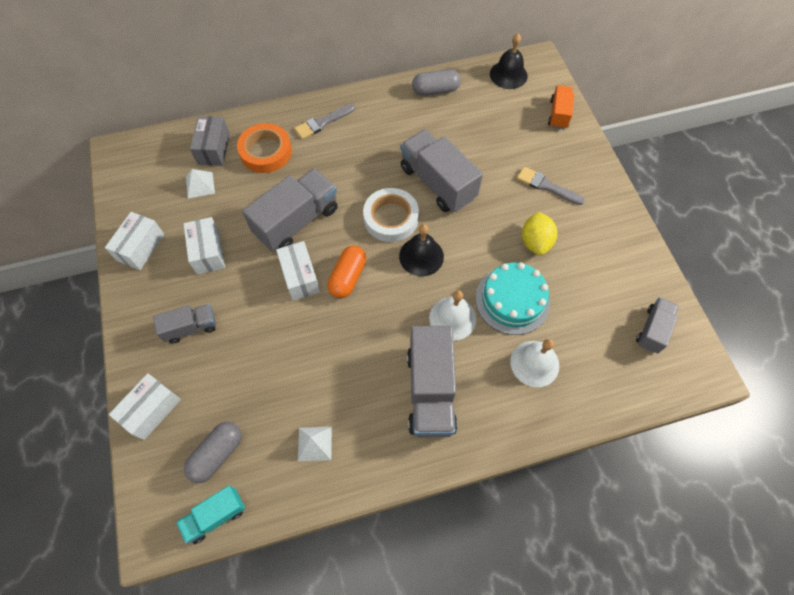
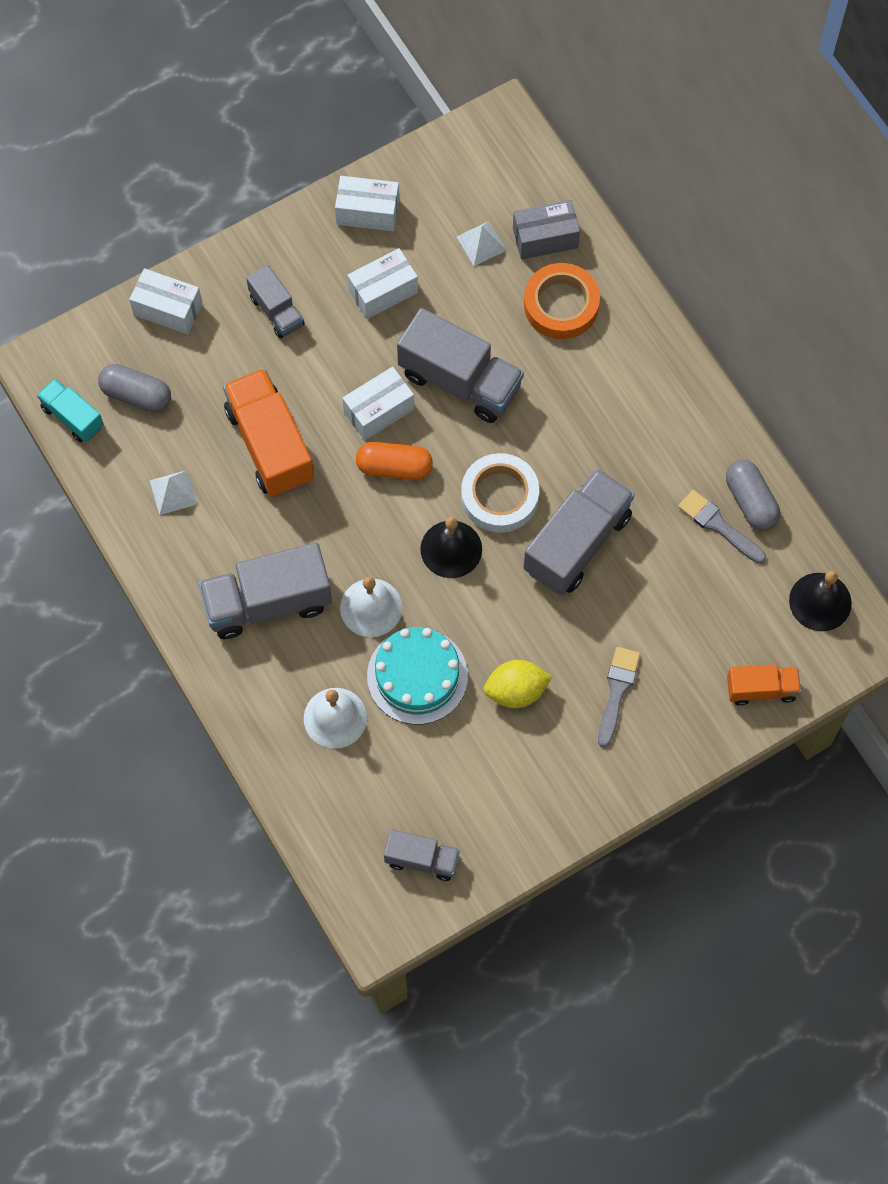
camera: 75 degrees right, 5 degrees up
(300, 358) = (270, 445): none -> orange truck
(322, 123) = (636, 362): grey brush -> grey brush (718, 525)

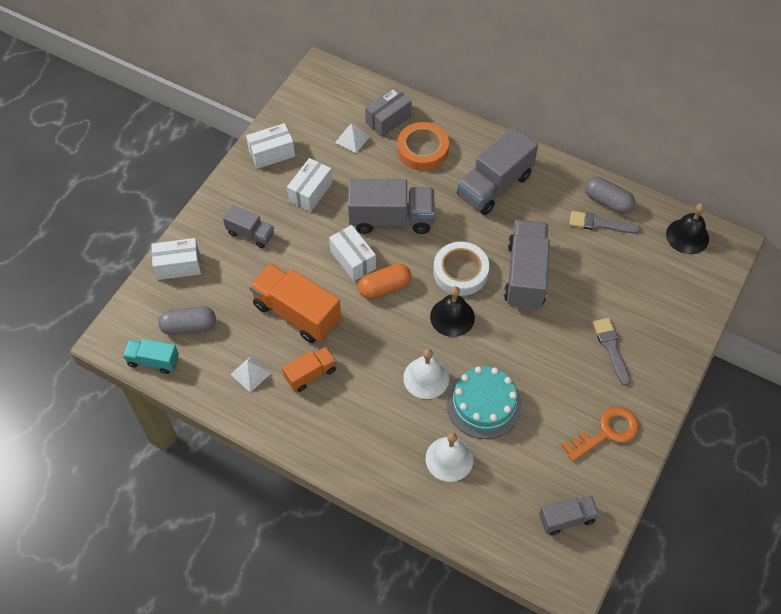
camera: 30 degrees left, 10 degrees down
(267, 602) = (357, 409): grey truck -> grey truck (494, 185)
(379, 411) = (353, 260): white box -> white box turned 60 degrees counterclockwise
(516, 691) = (551, 380): yellow lemon -> none
(538, 788) = (606, 432): none -> orange key
(761, 689) = (692, 302): orange truck -> orange truck (310, 374)

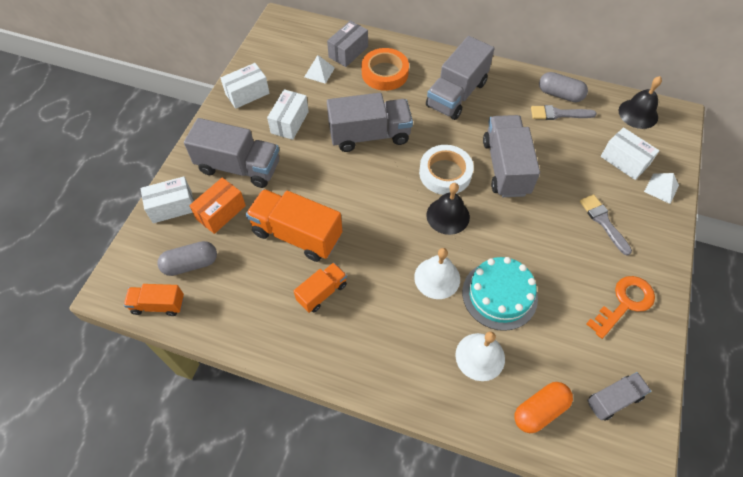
camera: 10 degrees left, 0 degrees up
(153, 361) = (158, 305): turquoise truck -> orange truck
(225, 279) = (221, 212): none -> orange box
(250, 234) = (239, 167): grey truck -> grey truck, size x1.80
(250, 373) = (261, 301): white pyramid -> white pyramid (661, 188)
(353, 260) = (341, 177): white box -> white box (624, 161)
(384, 287) = (377, 198): orange capsule -> orange capsule (539, 410)

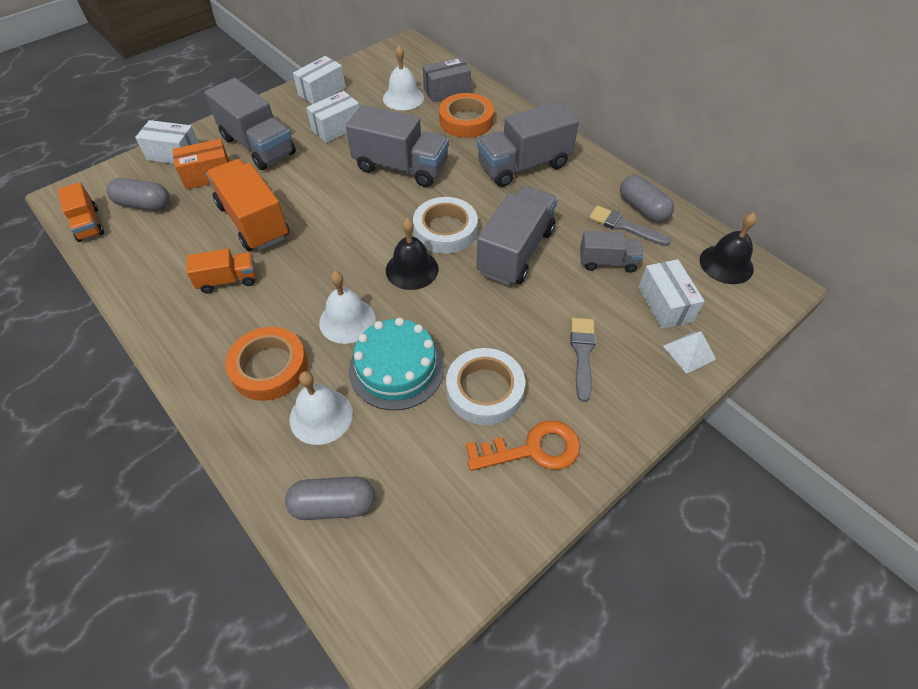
camera: 30 degrees right, 5 degrees down
(158, 305) = (88, 224): orange truck -> orange truck turned 150 degrees counterclockwise
(247, 93) = (322, 91): white box -> white box turned 45 degrees counterclockwise
(319, 72) = (403, 98): white pyramid -> white bell
(414, 342) = (269, 367): none -> orange tape
(539, 410) = (333, 505): orange capsule -> grey capsule
(566, 279) = (484, 390): none -> white tape
(613, 399) = (427, 543): grey truck -> grey truck (607, 262)

